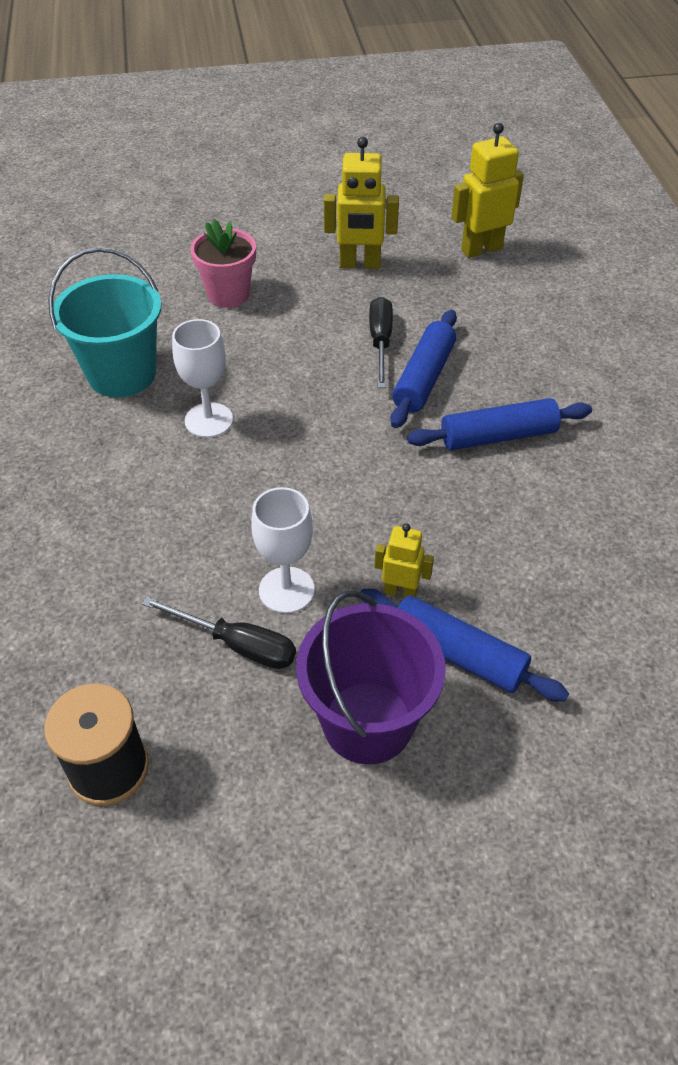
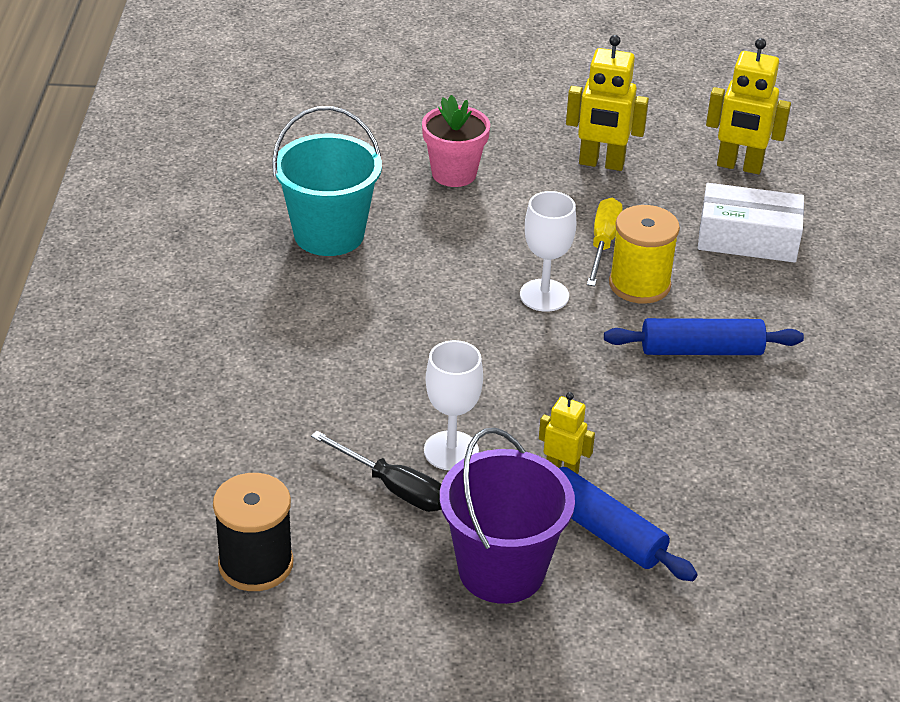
camera: 10 degrees right, 10 degrees down
(209, 420) = (408, 290): white goblet -> white goblet (544, 295)
(380, 342) = (603, 244): black screwdriver -> yellow screwdriver
(424, 378) = (639, 284): blue rolling pin -> yellow spool
(481, 249) = (739, 166): yellow robot -> yellow robot turned 150 degrees counterclockwise
(508, 317) = (747, 239): none -> white box

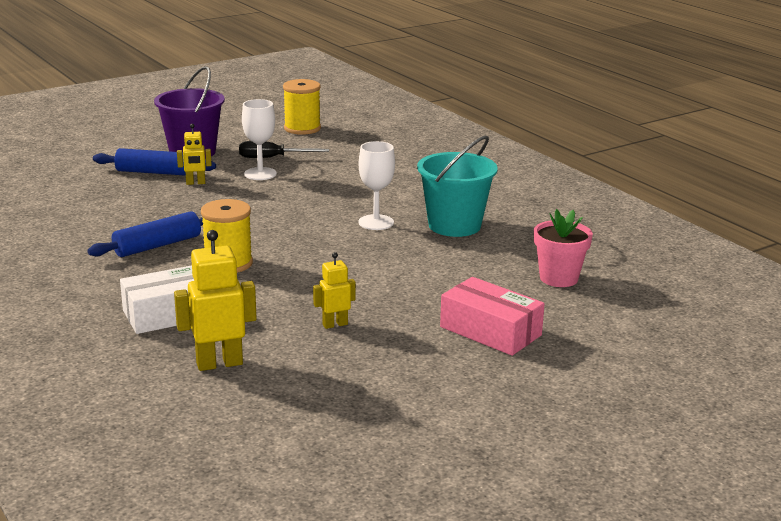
camera: 145 degrees right, 15 degrees down
(256, 564) = (302, 128): black spool -> yellow spool
(454, 174) = (431, 280): pink flower pot -> pink flower pot (558, 278)
(473, 103) = (490, 331): none -> pink box
(544, 295) = (284, 240): white goblet -> white goblet (376, 222)
(601, 163) = (335, 324): yellow robot -> yellow robot, size x0.58
(603, 244) = (276, 276): yellow screwdriver -> none

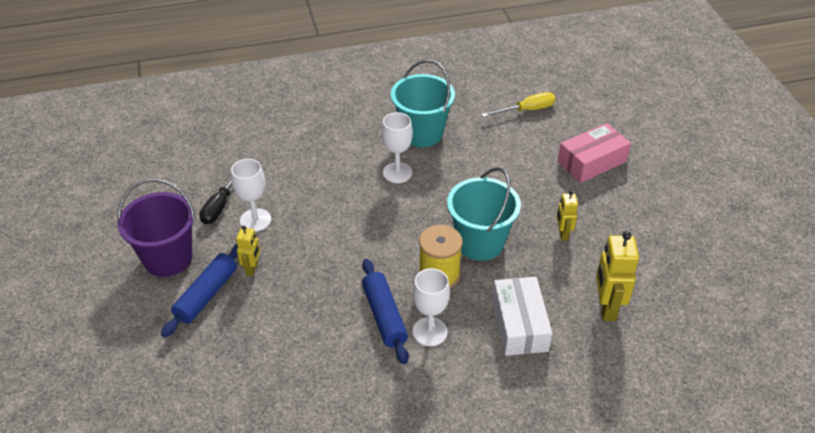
camera: 70 degrees left, 20 degrees up
(144, 269) = (430, 331): none -> white goblet
(290, 278) = (480, 243): none -> turquoise bucket
(302, 128) = (157, 170): yellow spool -> none
(558, 278) = (526, 110): pink flower pot -> yellow screwdriver

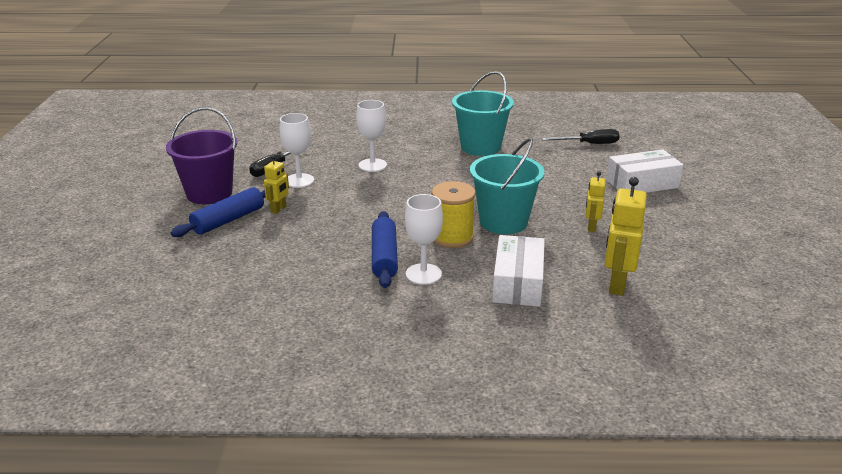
camera: 15 degrees right, 15 degrees down
(397, 173) = (445, 168): white goblet -> white goblet (372, 165)
(526, 110) = (589, 144): yellow screwdriver -> black screwdriver
(591, 162) = (642, 183): pink box -> white box

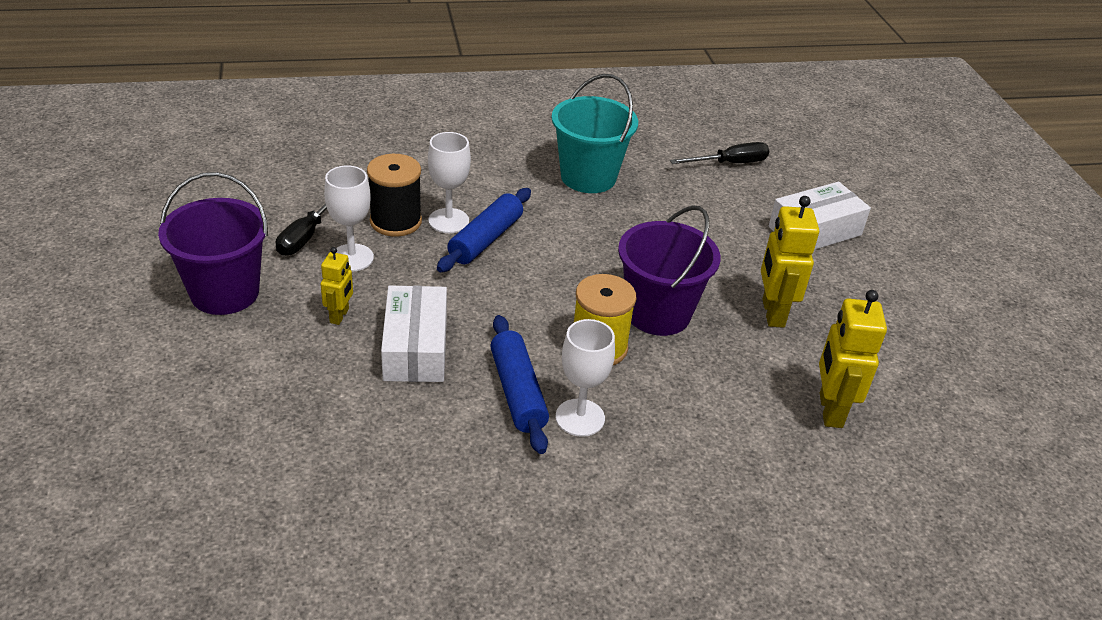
camera: 15 degrees left, 10 degrees up
(228, 220) = (272, 343): blue rolling pin -> blue rolling pin (486, 239)
(336, 164) = (396, 221): none -> black spool
(503, 222) = (658, 313): turquoise bucket -> purple bucket
(517, 283) = (706, 420): white box -> white box (415, 347)
(591, 227) = (772, 313): yellow robot -> yellow robot, size x1.72

